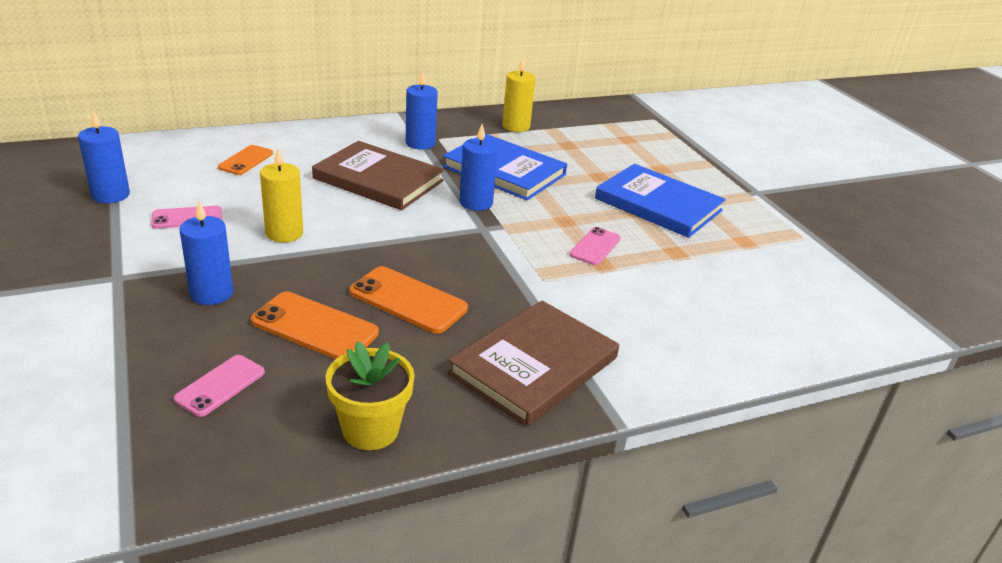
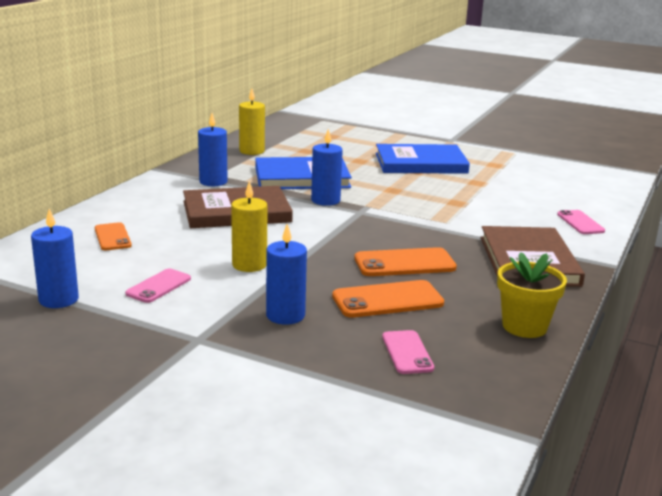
camera: 40 degrees left, 10 degrees down
(595, 247) = (436, 196): pink phone -> pink phone (580, 223)

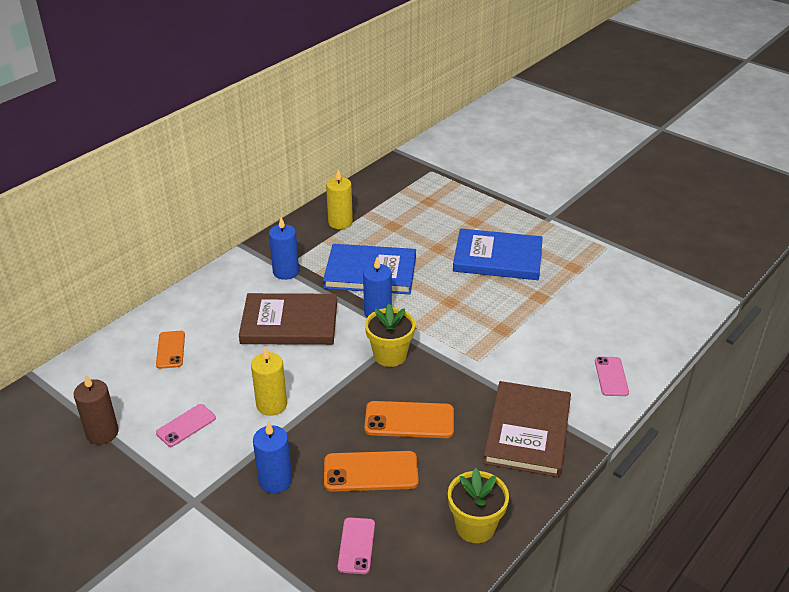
camera: 15 degrees right, 15 degrees up
(58, 299) = (102, 433): blue candle -> brown candle
(356, 225) = (390, 355): none -> yellow flower pot

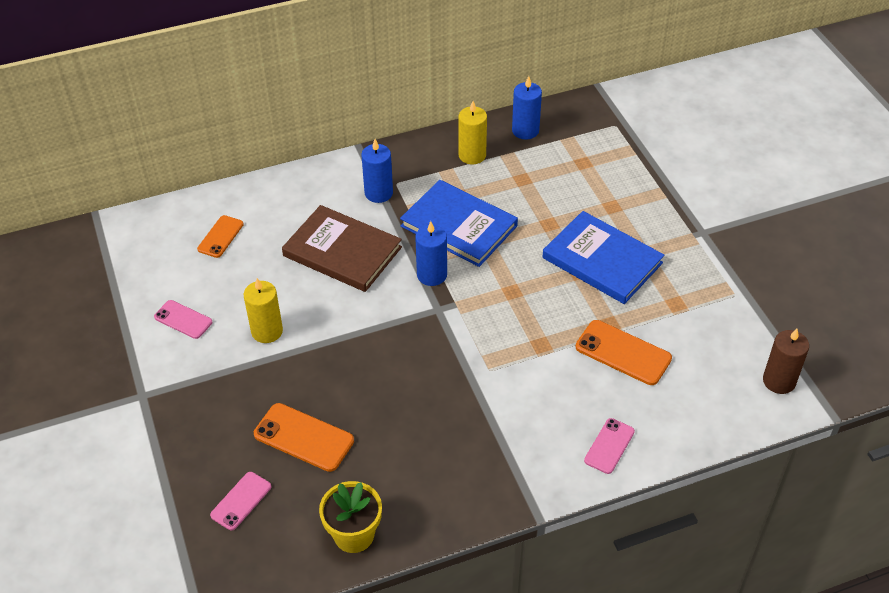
camera: 30 degrees right, 10 degrees up
(102, 433) = (114, 296): brown candle -> brown candle (779, 381)
(186, 425) = (183, 319): pink phone -> pink phone turned 45 degrees clockwise
(275, 480) = (219, 407): blue candle -> blue candle (525, 130)
(390, 355) = (409, 326): yellow flower pot -> none
(409, 420) = (375, 402): orange phone -> orange phone (623, 353)
(527, 431) = (476, 465): brown book -> none

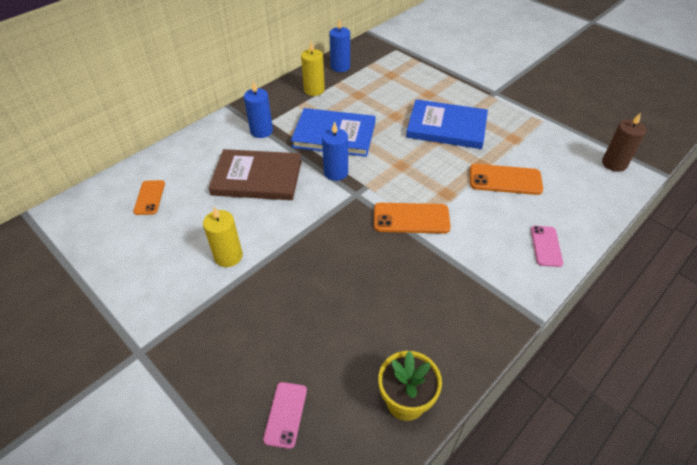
camera: 25 degrees left, 0 degrees up
(183, 319) = (148, 272): pink phone -> none
(304, 437) = (310, 332): orange phone -> orange phone (411, 218)

